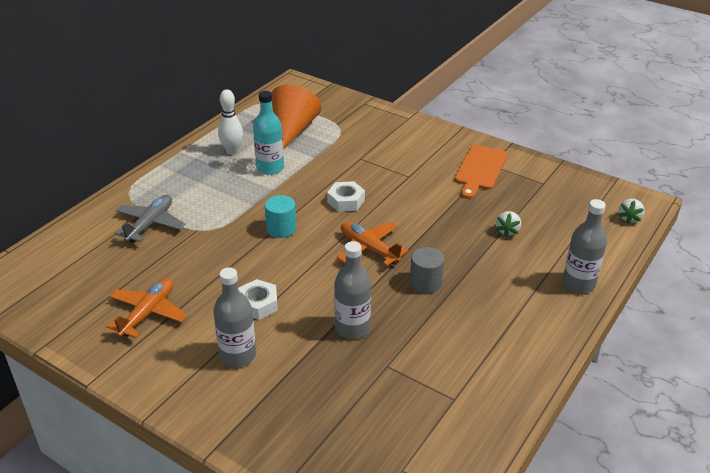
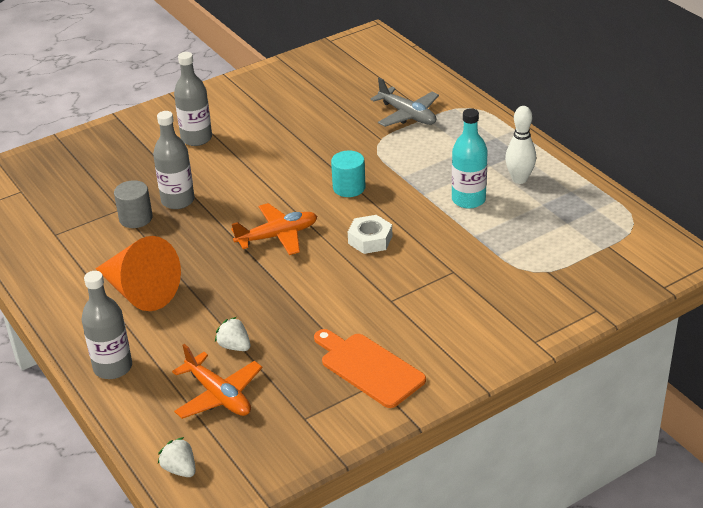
camera: 115 degrees right, 0 degrees up
(148, 313) = (281, 103): orange plane -> orange plane (219, 395)
(258, 304) = (248, 157): white nut -> none
(292, 130) = (547, 231): orange cone -> orange cone (140, 291)
(425, 283) = (200, 259): grey cylinder -> grey cylinder (136, 218)

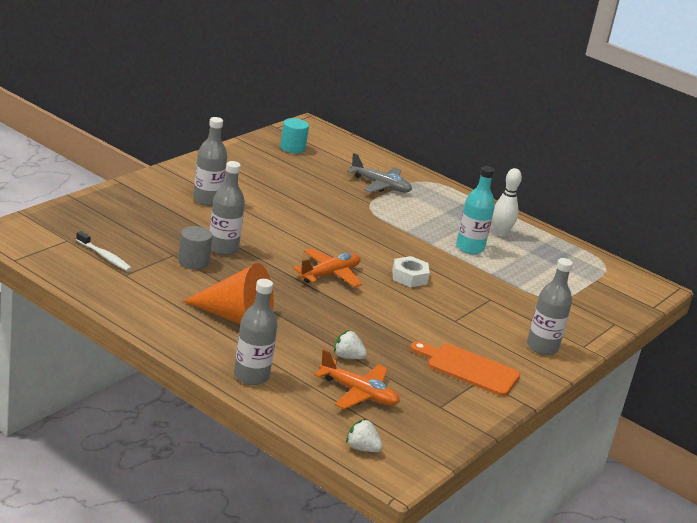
camera: 25 degrees left, 10 degrees down
(47, 211) = (104, 256): none -> white toothbrush
(349, 188) = (366, 239): turquoise cylinder -> turquoise cylinder (292, 148)
(479, 341) = (542, 347): none -> grey bottle

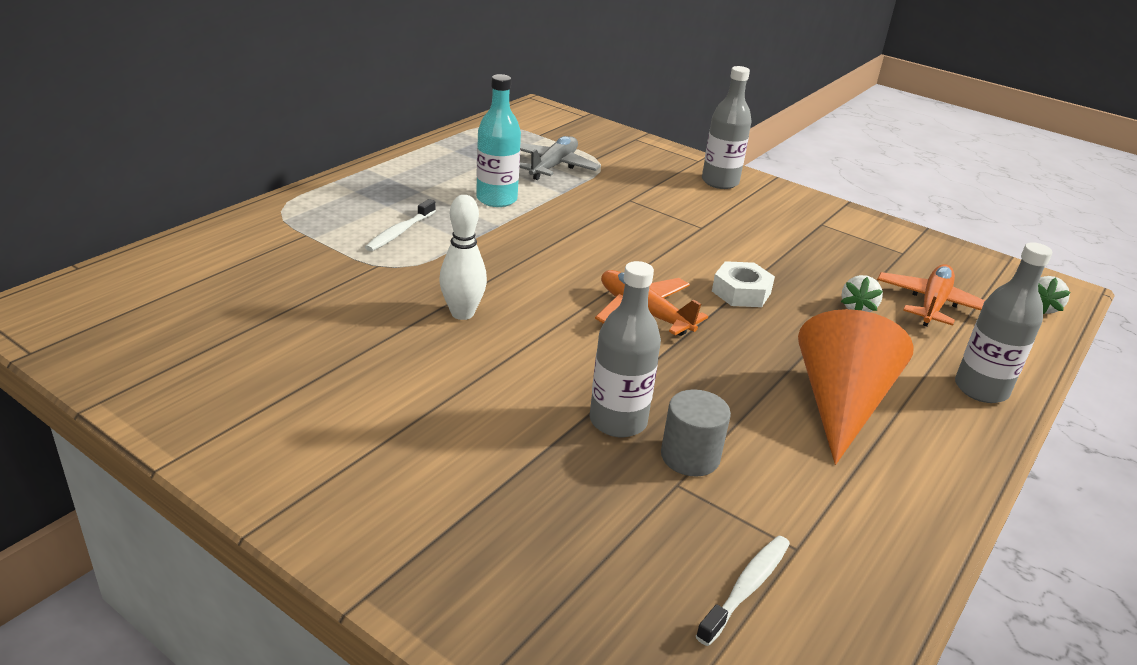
camera: 90 degrees left, 5 degrees up
(207, 200) = (423, 446): grey bottle -> none
(292, 148) = (146, 335): turquoise cylinder -> none
(380, 185) = (307, 251): grey plane -> grey plane (553, 166)
(409, 277) = (608, 249): white nut -> white nut (741, 292)
(411, 212) = (399, 232): none -> white toothbrush
(468, 369) = (807, 229): orange cutting board -> none
(500, 233) = (443, 175): white bowling pin -> white bowling pin (462, 313)

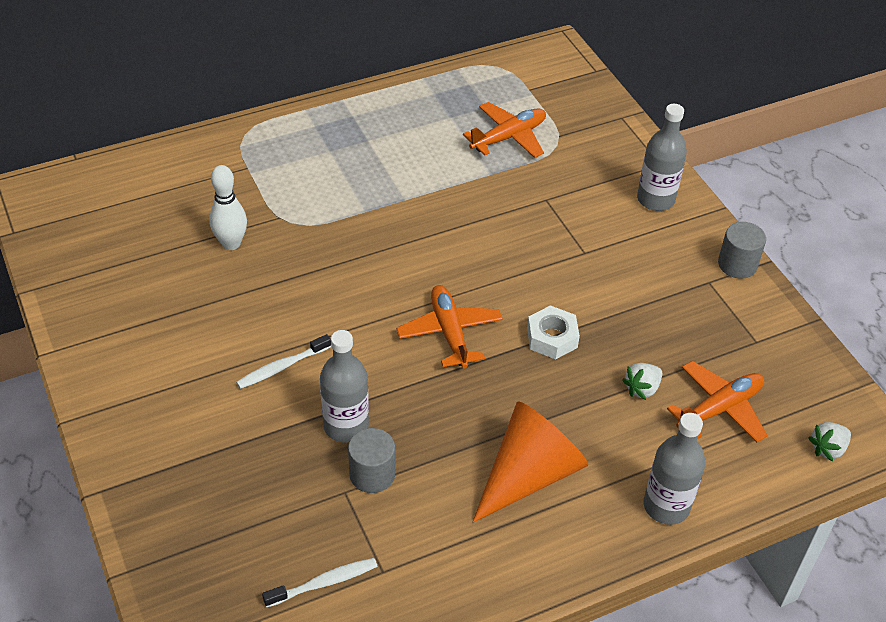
camera: 30 degrees right, 15 degrees up
(399, 232) = (319, 185): white toothbrush -> white toothbrush (281, 367)
(462, 313) = (308, 287): white bowling pin -> white bowling pin (231, 243)
(496, 199) = (426, 167): turquoise bottle -> none
(553, 166) = (509, 137): grey plane -> orange plane
(829, 208) = (737, 264): none -> grey cylinder

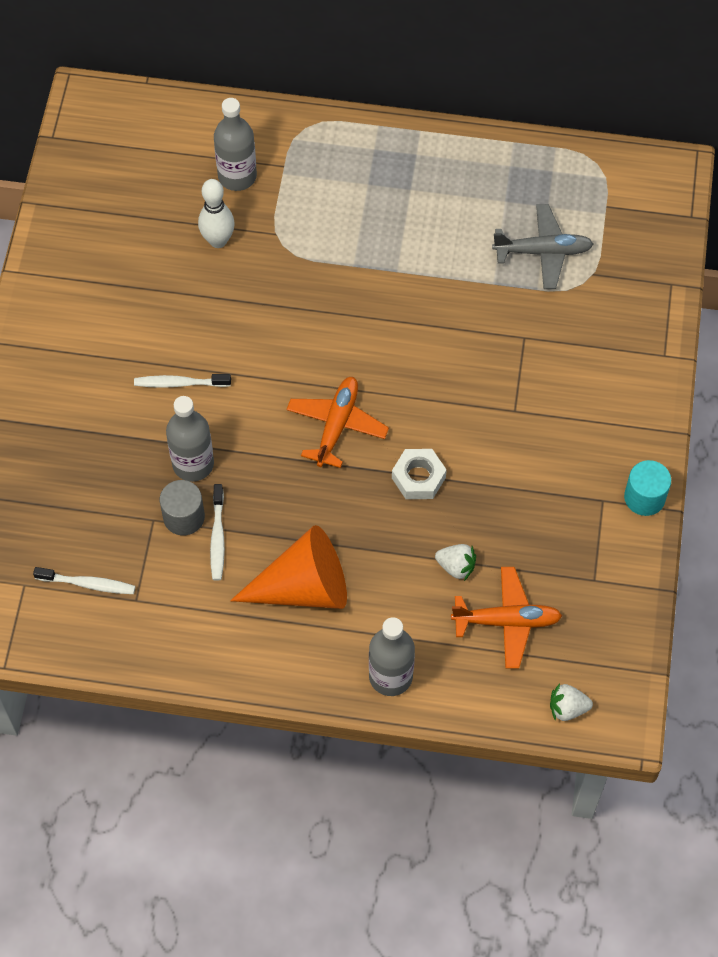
camera: 35 degrees right, 15 degrees up
(417, 475) = (217, 537): none -> white toothbrush
(509, 137) = (543, 252): orange plane -> grey plane
(642, 389) = (456, 566): white strawberry -> white strawberry turned 150 degrees counterclockwise
(655, 199) = (626, 391): grey bottle -> grey bottle (237, 176)
(737, 264) = (644, 497): grey cylinder -> turquoise cylinder

